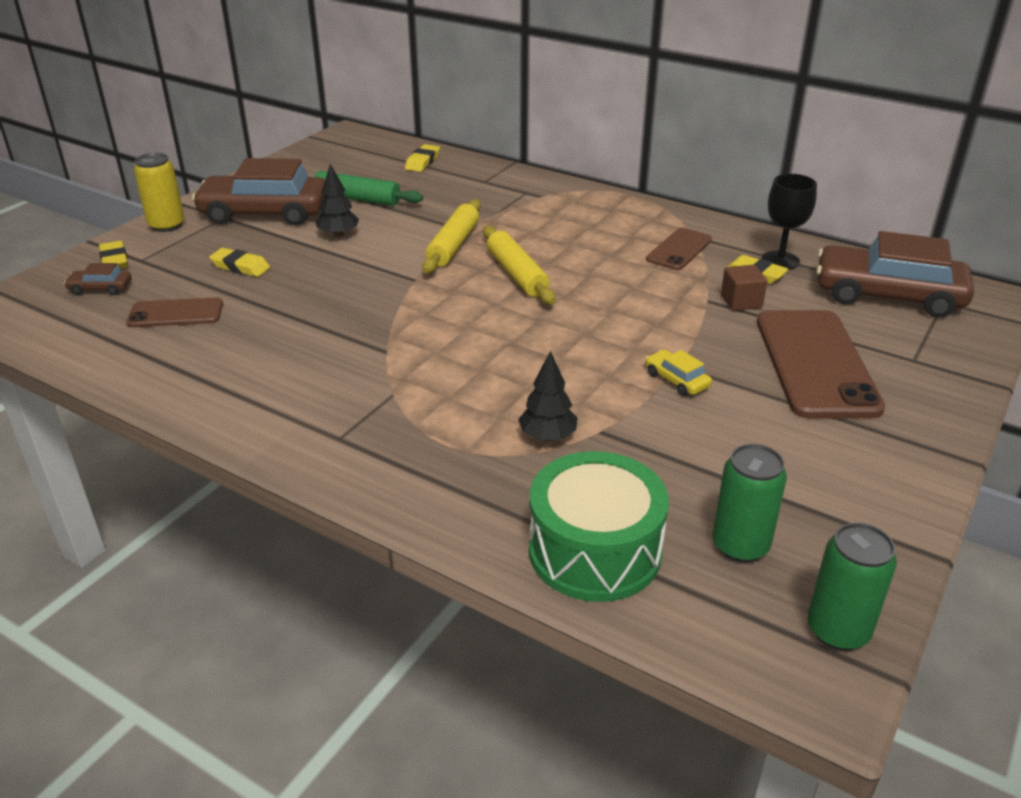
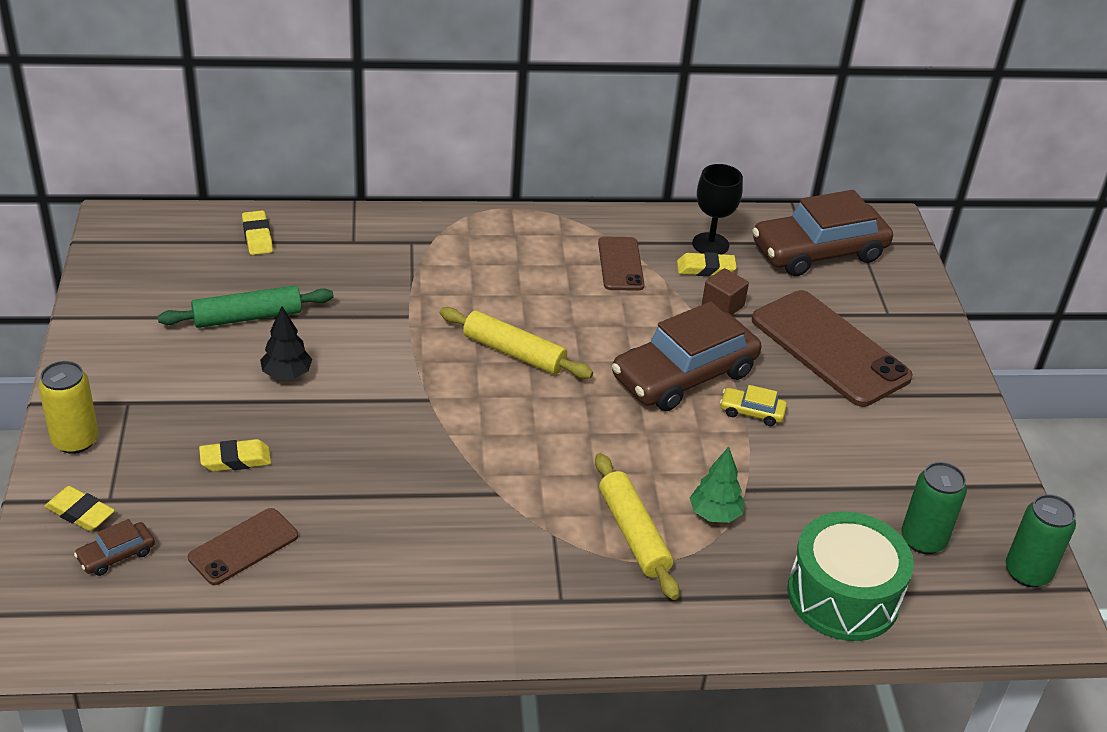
camera: 40 degrees left, 5 degrees up
(264, 213) = (168, 377): brown car -> brown car (684, 375)
(453, 245) = (417, 341): yellow rolling pin -> yellow rolling pin (633, 534)
(547, 436) = (715, 514): black tree -> green tree

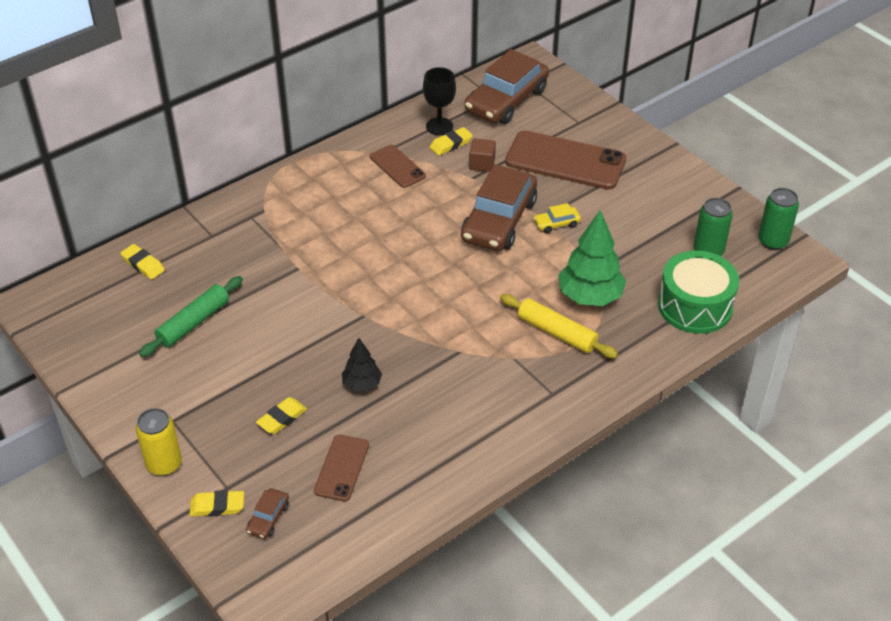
camera: 30 degrees left, 5 degrees up
(286, 374) = (258, 347): black tree -> black tree (362, 384)
(514, 353) = (387, 258): yellow rolling pin -> none
(715, 514) = (590, 296): green tree -> green tree, size x1.78

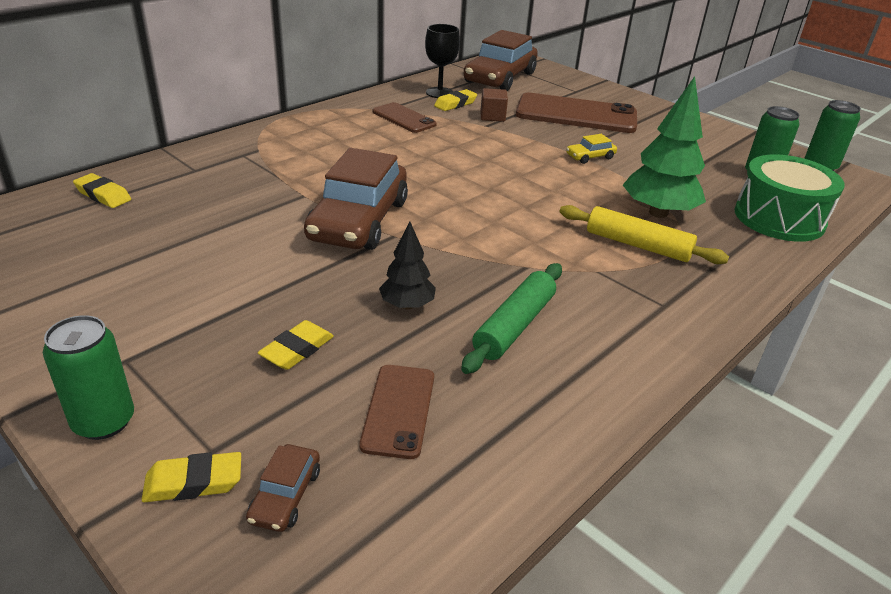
camera: 10 degrees left, 10 degrees down
(164, 464) = (104, 422): yellow can -> green can
(194, 323) = (167, 248): green rolling pin -> green rolling pin (514, 326)
(499, 220) = (527, 155): brown car -> brown car (358, 220)

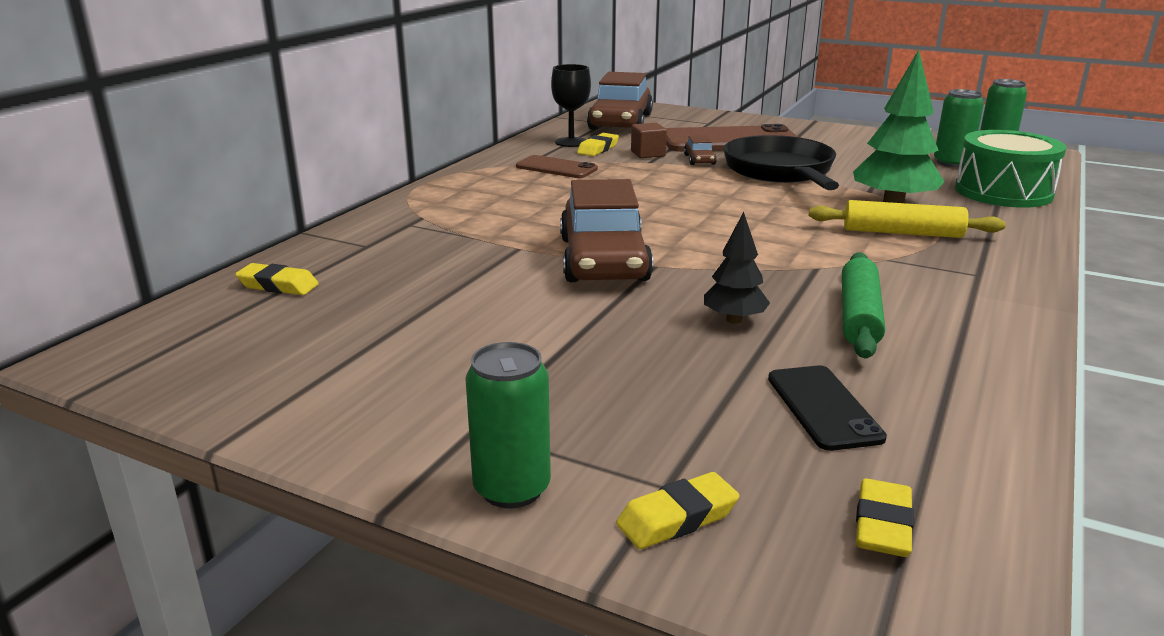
camera: 15 degrees left, 10 degrees down
(285, 495) = (788, 505): brown car -> brown car (699, 160)
(297, 350) = (660, 379): yellow eraser -> yellow eraser (882, 525)
(398, 410) = (823, 407): brown phone -> black phone
(590, 157) = (780, 172): yellow car -> black pan

